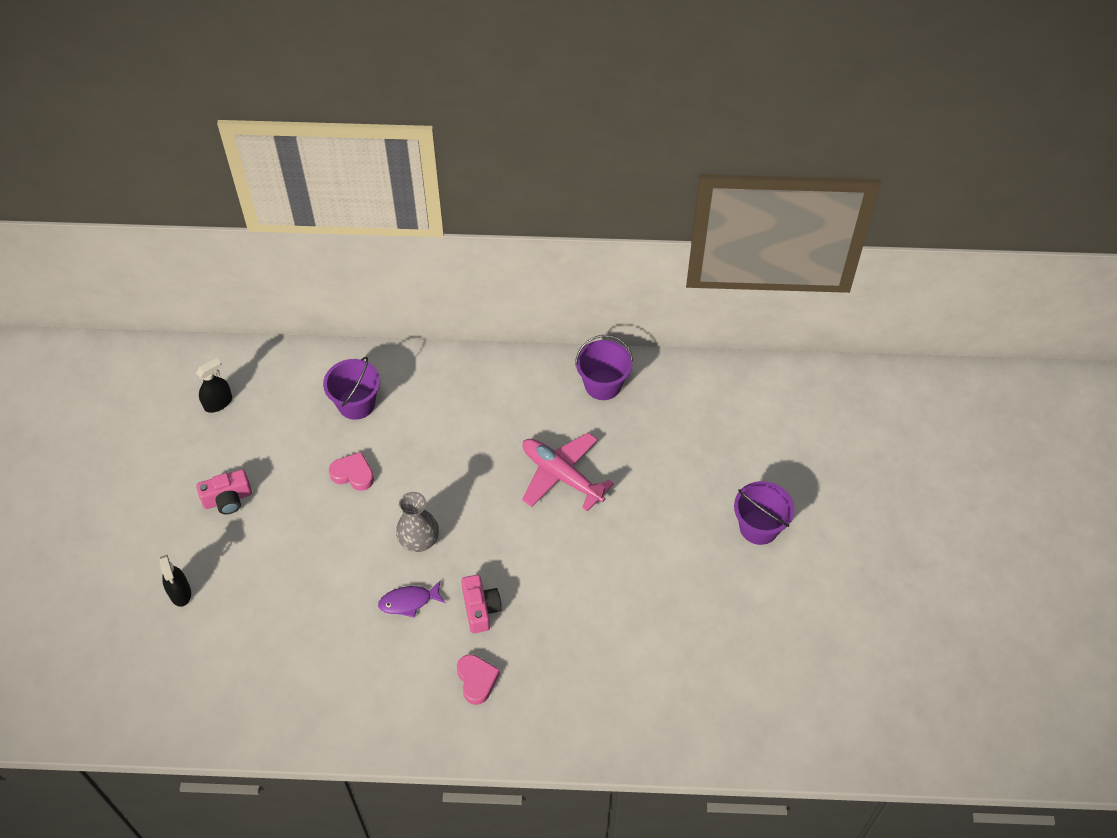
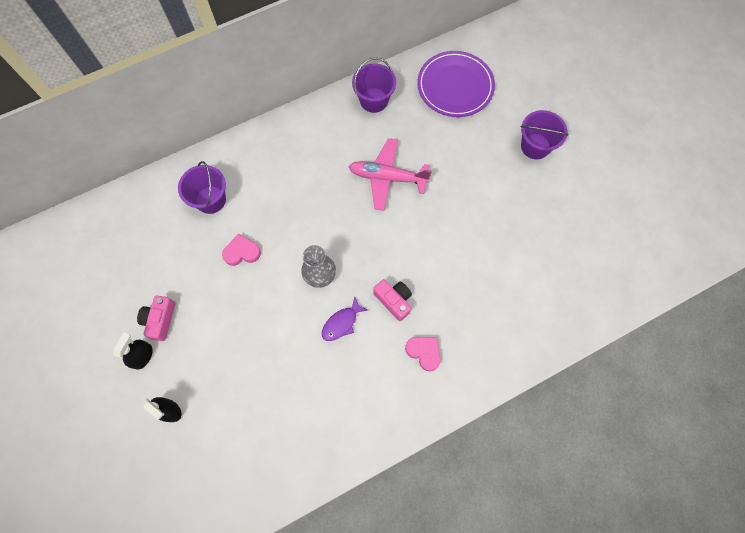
camera: 30 degrees left, 15 degrees up
(218, 403) = (105, 252): black spray bottle -> black spray bottle (142, 356)
(228, 499) = (160, 320): pink camera -> pink camera turned 150 degrees clockwise
(708, 414) = (455, 86): none -> purple plate

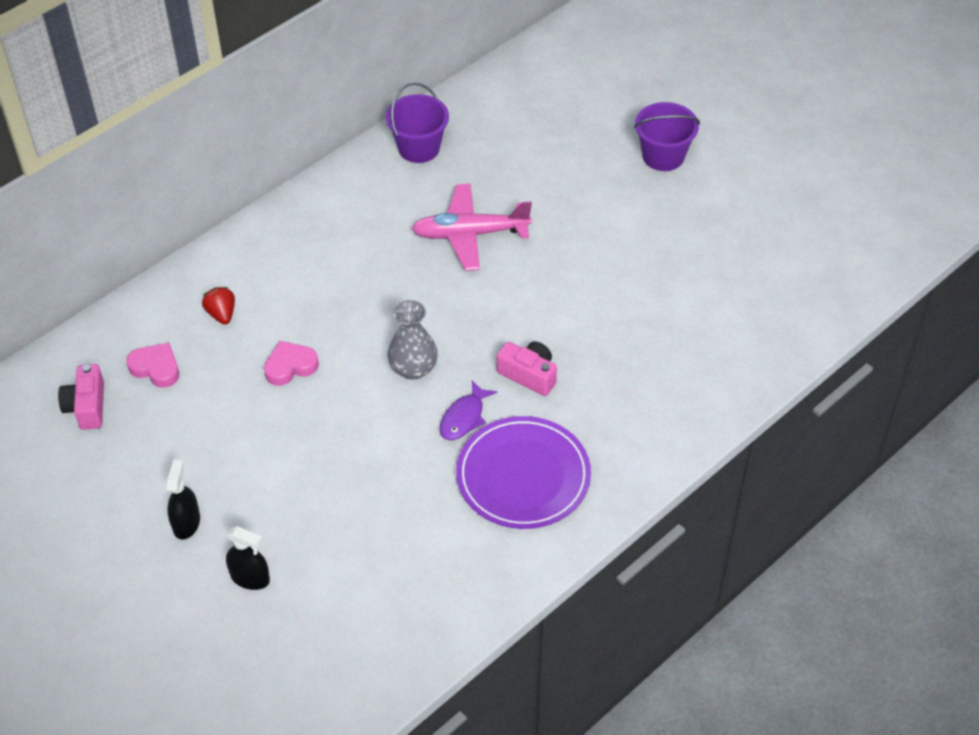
camera: 15 degrees left, 20 degrees down
(160, 320) = (197, 474): pink camera -> pink camera (87, 406)
(210, 200) = (221, 314): purple bucket -> red strawberry
(424, 352) = (592, 425): pink heart -> pink heart (156, 368)
(455, 86) = (528, 109): purple plate -> purple plate (523, 476)

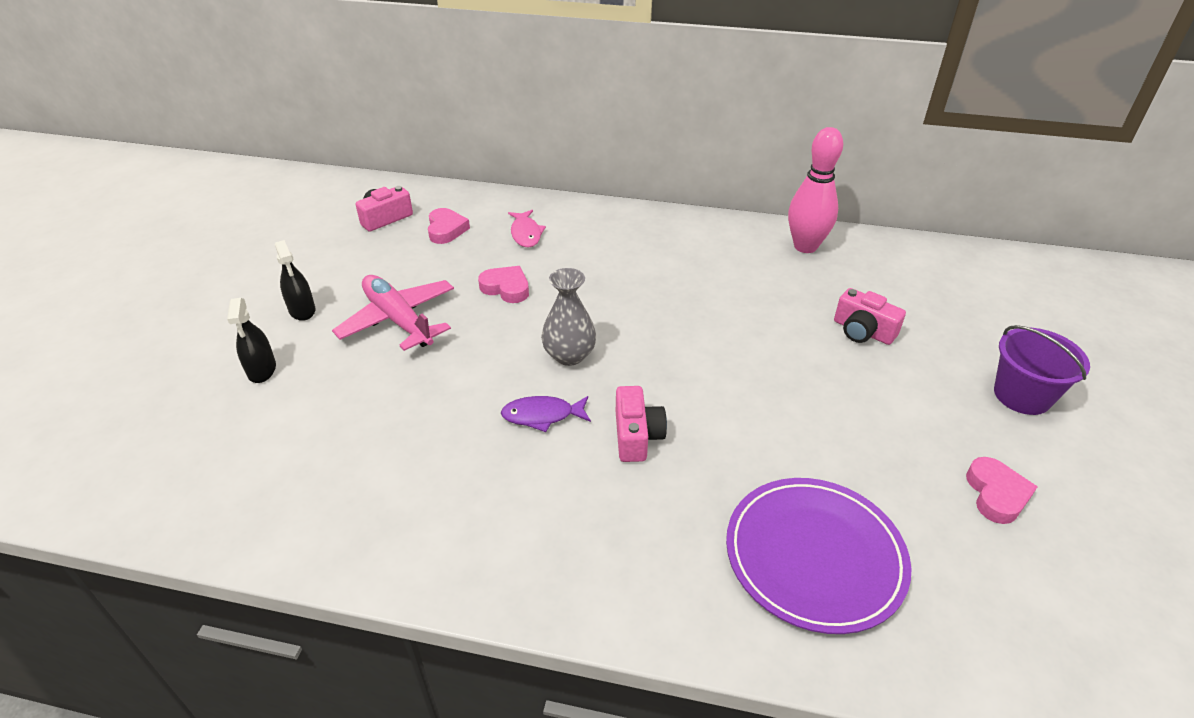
camera: 55 degrees right, 10 degrees down
(186, 523) = (302, 310): black spray bottle -> black spray bottle turned 90 degrees clockwise
(221, 314) = (526, 234): red strawberry -> pink fish
(419, 148) = (805, 246): purple bucket -> pink bowling pin
(470, 234) = (754, 316): pink plane -> pink plane (398, 320)
(523, 476) = (504, 497): purple plate -> purple plate (814, 556)
(539, 187) = (862, 331): none -> pink camera
(719, 232) = (996, 494): none -> pink heart

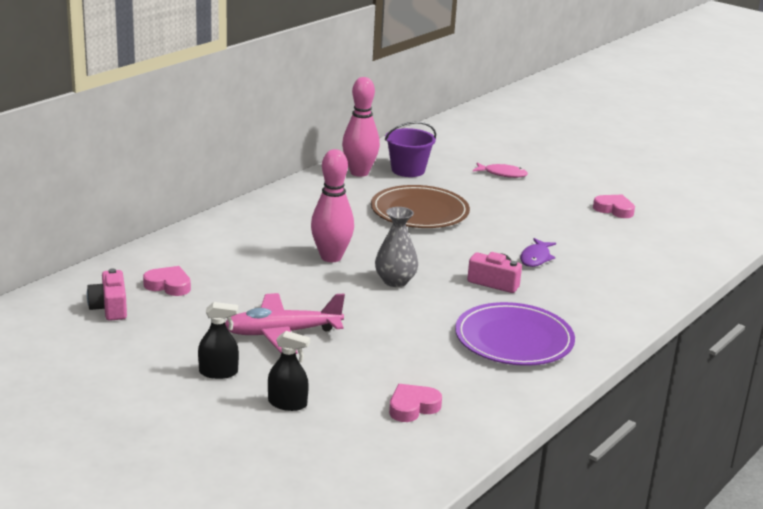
camera: 65 degrees left, 15 degrees down
(506, 288) = (288, 282): pink heart -> pink heart (412, 407)
(526, 234) = (220, 255): pink fish -> pink fish (502, 174)
(542, 416) = (449, 306): purple fish -> purple fish (536, 258)
(584, 295) = (331, 257): none -> pink bowling pin
(760, 317) = (419, 211): none -> brown plate
(814, 556) = (621, 265): purple plate -> purple plate (514, 339)
(862, 331) = (463, 190): pink camera -> none
(1022, 395) = (553, 175): purple bucket -> purple bucket (408, 170)

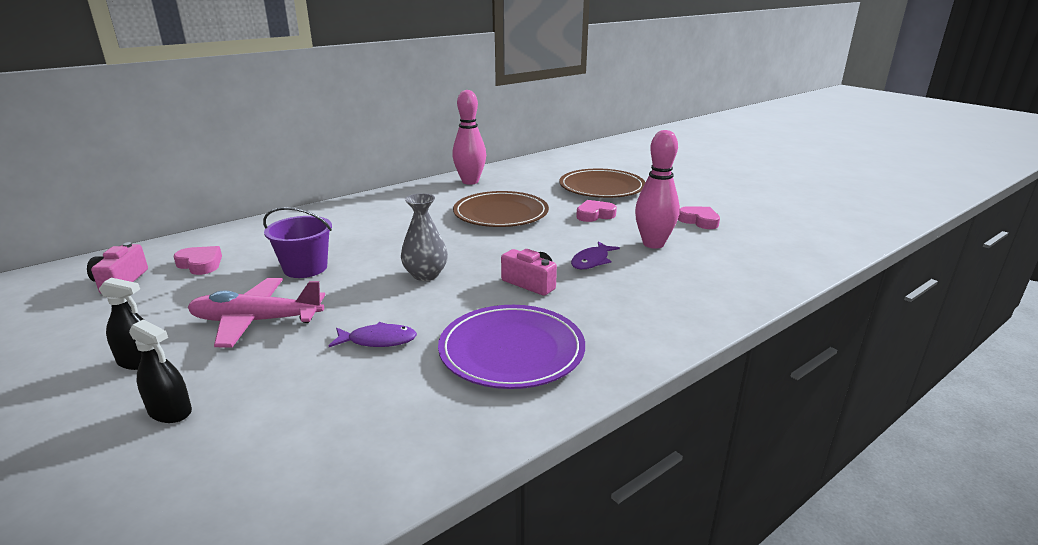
camera: 15 degrees right, 0 degrees up
(331, 257) = (381, 248): pink bowling pin -> pink bowling pin (653, 244)
(401, 340) = (378, 340): none -> purple fish
(408, 170) = (515, 181): purple bucket -> purple bucket (305, 268)
(412, 407) = (316, 434): pink heart -> pink heart (594, 215)
(502, 174) = (601, 187): pink fish -> brown plate

